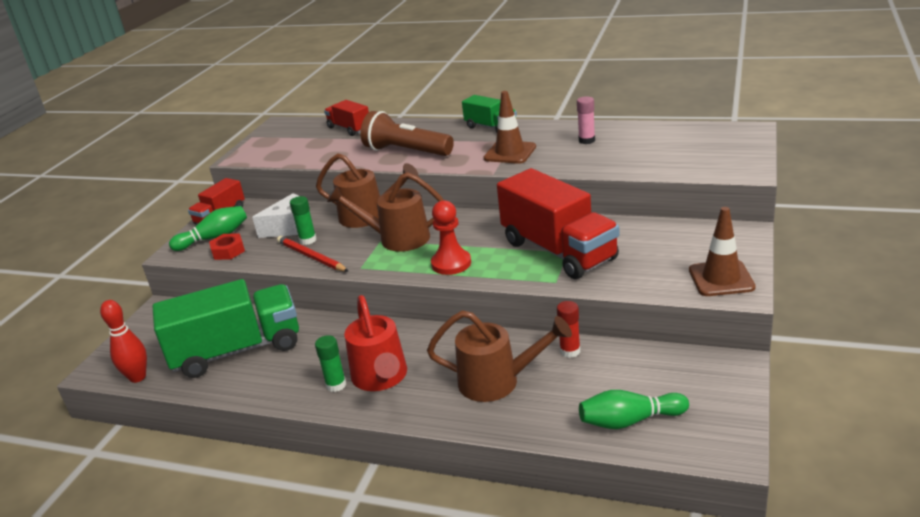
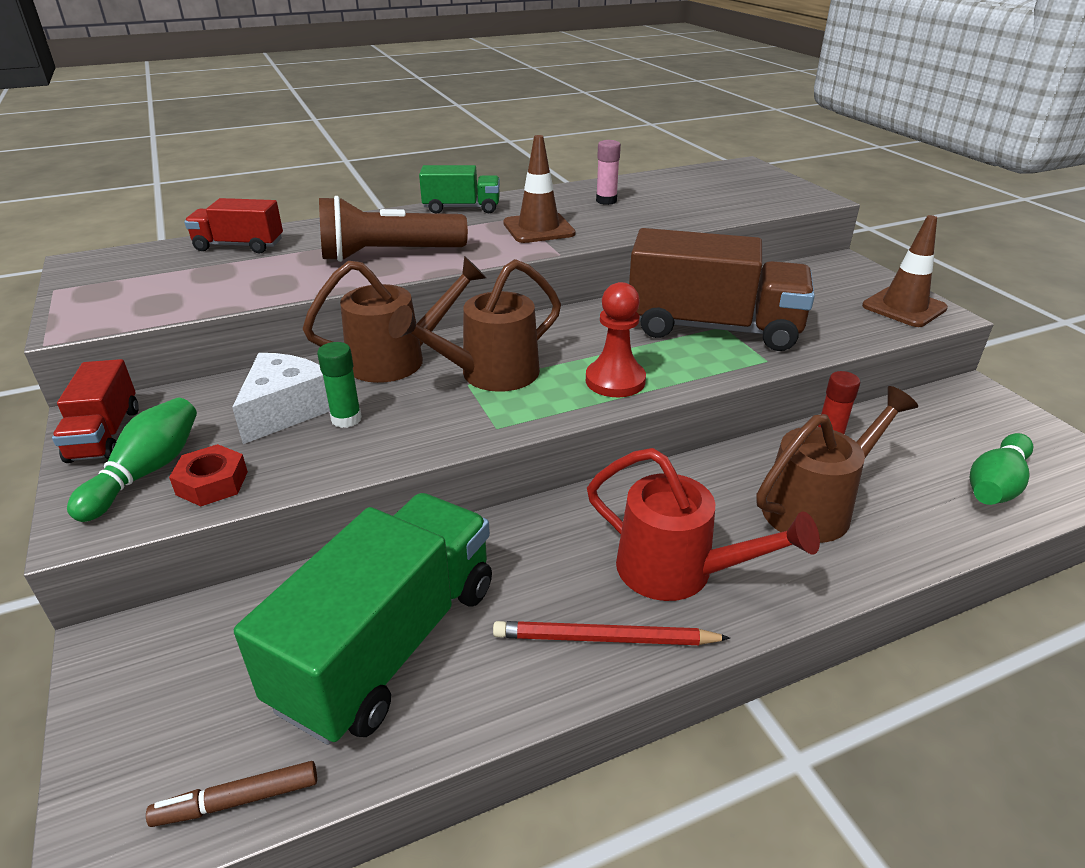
camera: 45 degrees left, 5 degrees up
(137, 377) = (237, 800): red bowling pin -> brown marker
(311, 257) = (390, 440): red pencil -> red pencil (604, 639)
(336, 385) = (632, 613): green glue stick -> none
(558, 251) = (712, 328): red truck -> brown truck

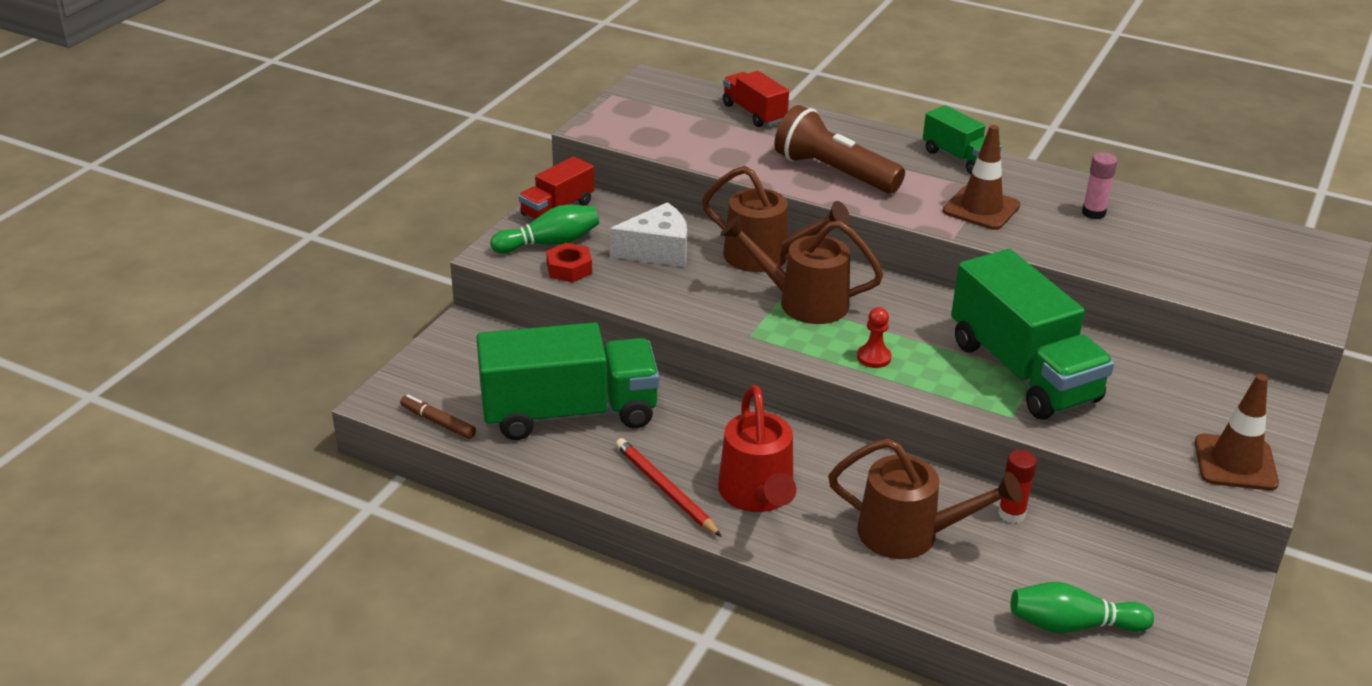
camera: 50 degrees right, 0 degrees up
(346, 419) = (679, 276): green glue stick -> none
(615, 381) = (874, 357): red pawn -> red pawn, size x0.62
(712, 328) = (1023, 371): brown truck -> green truck

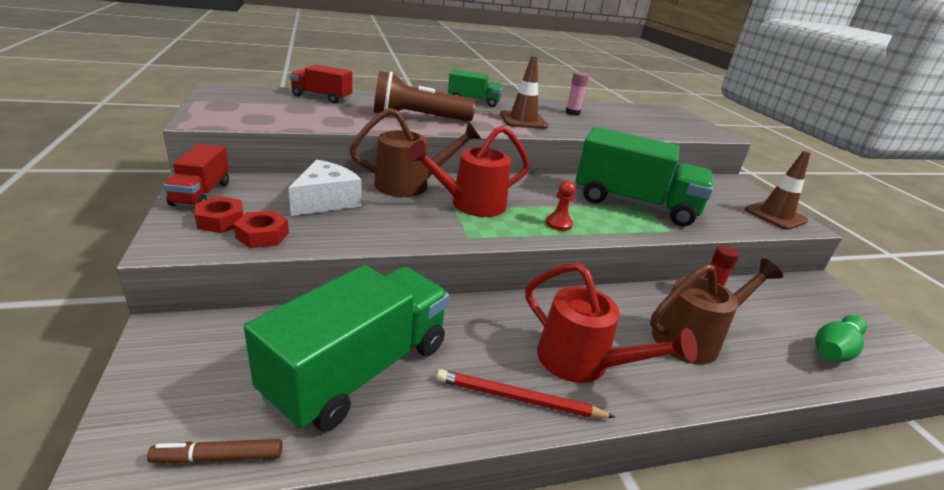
camera: 45 degrees left, 5 degrees down
(549, 243) = (221, 221): green bowling pin -> red nut
(802, 302) = (470, 205): brown watering can -> red watering can

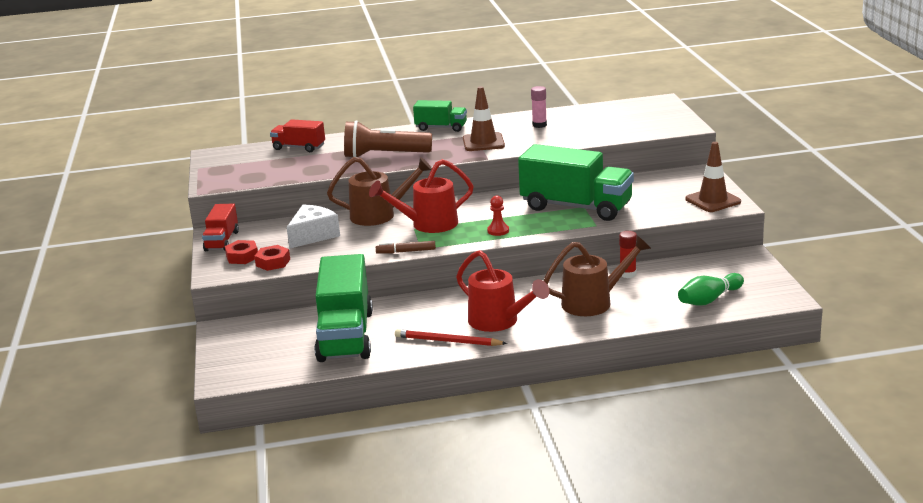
camera: 10 degrees right, 5 degrees down
(218, 457) = (272, 373): brown marker -> brown marker (406, 251)
(359, 370) = (346, 336): green truck -> green truck turned 135 degrees clockwise

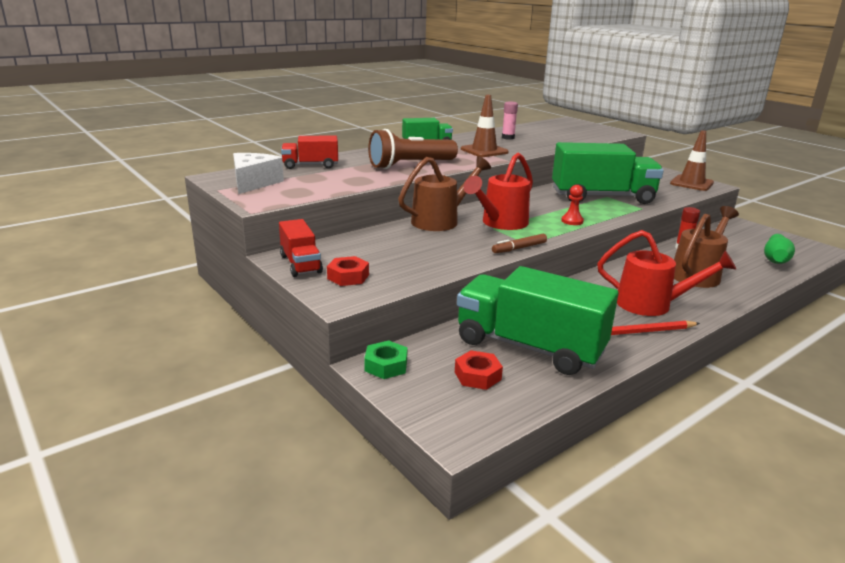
camera: 30 degrees left, 0 degrees up
(230, 329) = (386, 365): none -> green nut
(273, 262) = (393, 277): red nut -> red nut (477, 376)
(313, 235) = (400, 246): white cheese -> white cheese (254, 183)
(346, 336) = (529, 347): green truck -> green truck turned 150 degrees clockwise

